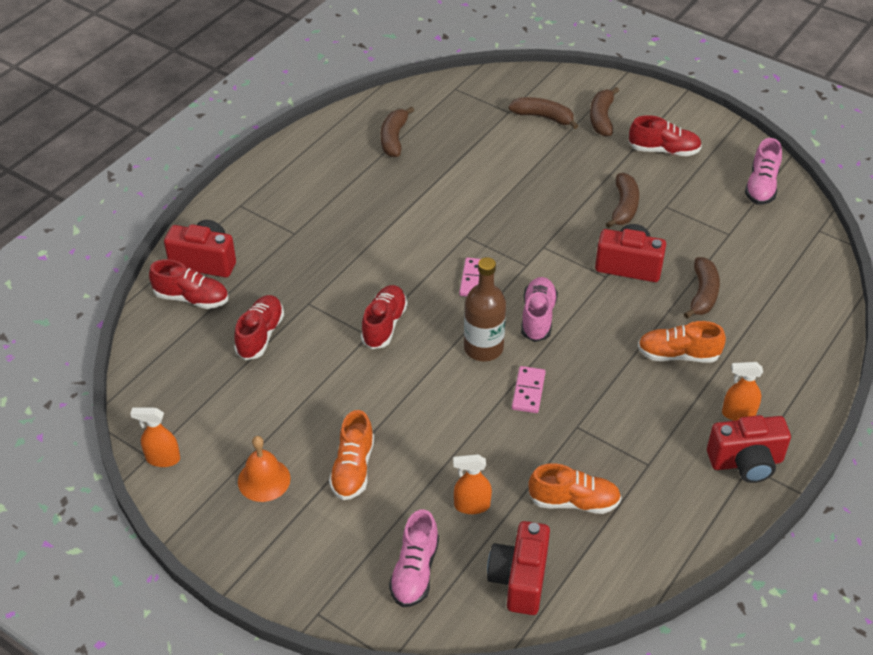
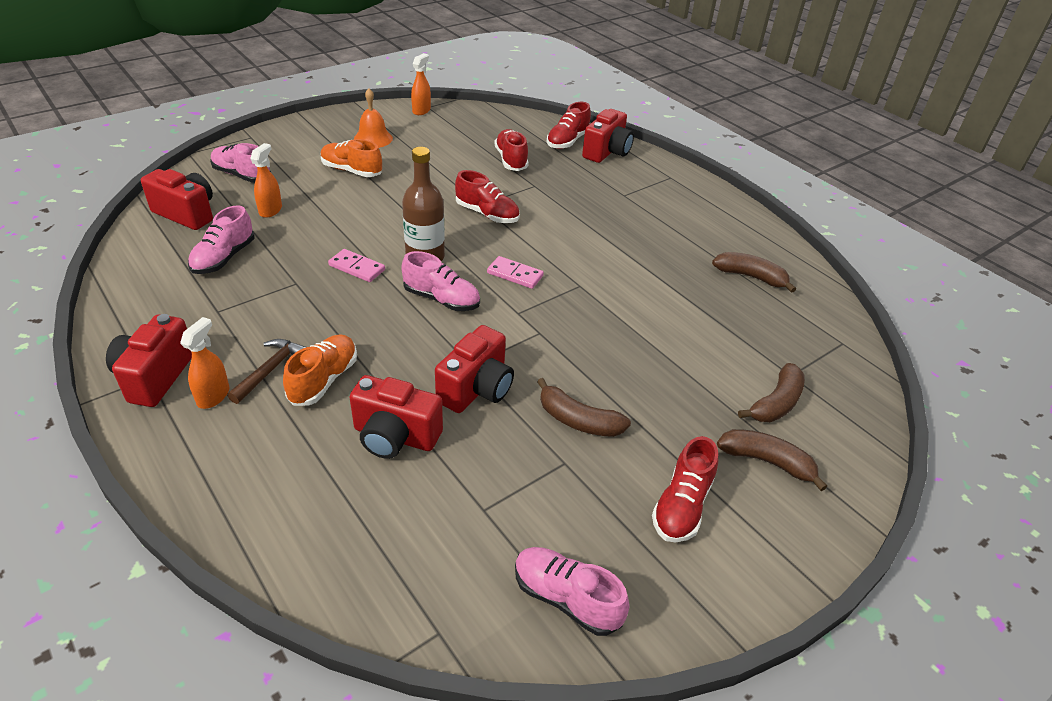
camera: 105 degrees right, 5 degrees down
(260, 335) = (511, 160): red shoe -> red shoe turned 135 degrees counterclockwise
(574, 501) = (224, 258): orange shoe -> pink shoe
(690, 392) = (270, 370): none -> brown hammer
(702, 294) = (395, 436): brown banana -> red camera

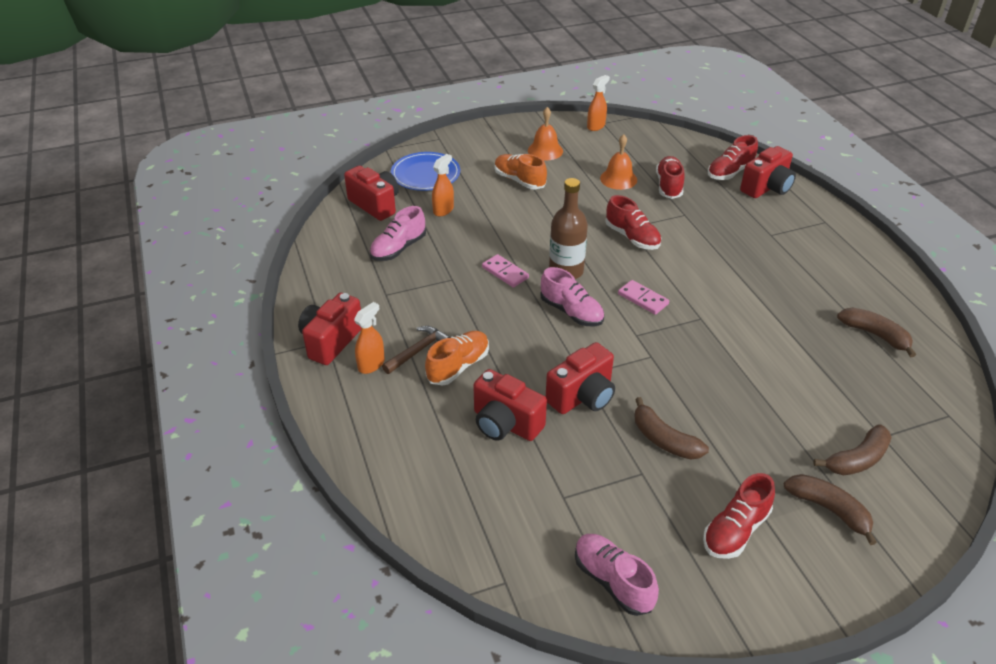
camera: 20 degrees right, 0 degrees up
(242, 175) = (425, 174): pink shoe -> blue plate
(458, 158) = (618, 179): none -> orange bell

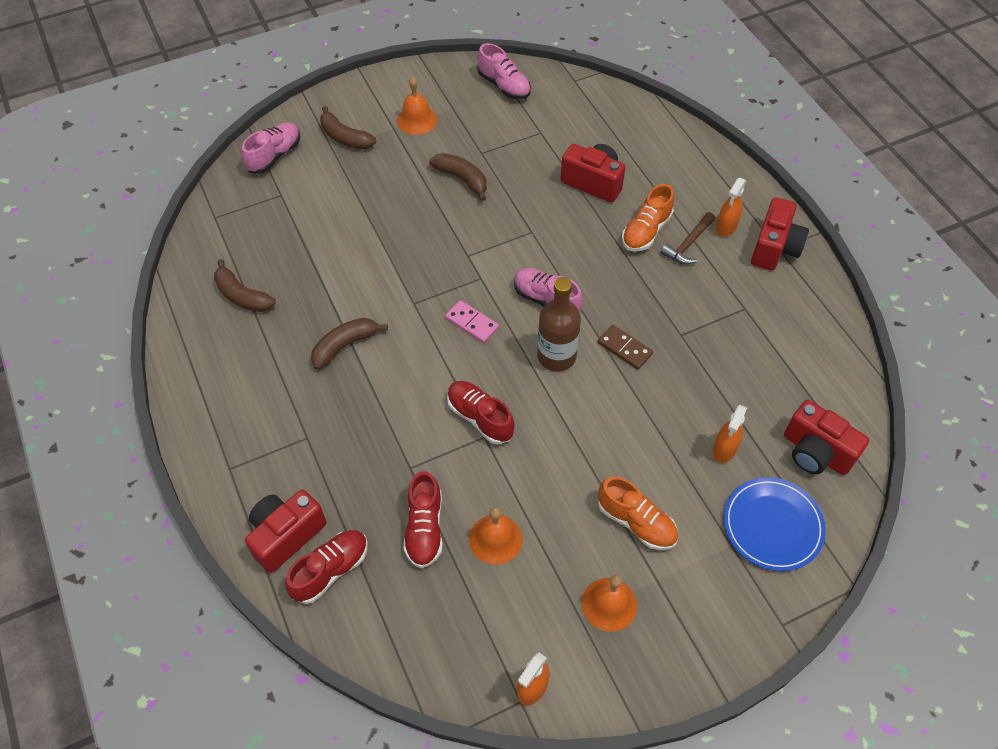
camera: 175 degrees right, 15 degrees up
(398, 248) = (756, 376): pink shoe -> pink shoe (274, 156)
(505, 273) = (624, 348): pink domino -> brown domino
(582, 396) = (530, 211): red camera -> none
(735, 530) = (417, 120): red shoe -> orange bell
(857, 459) = (309, 174): brown banana -> brown banana (345, 345)

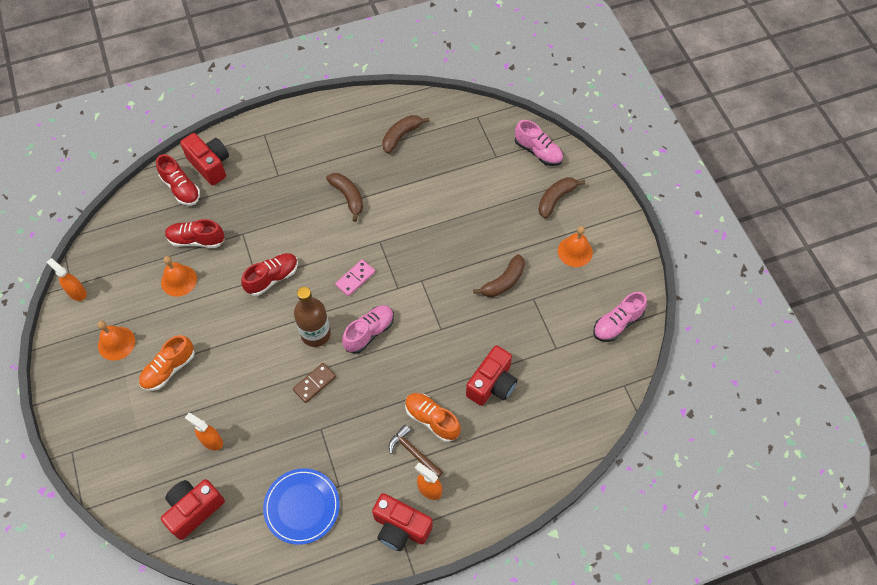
camera: 95 degrees right, 5 degrees up
(772, 525) = (143, 462): blue plate -> blue plate (302, 507)

